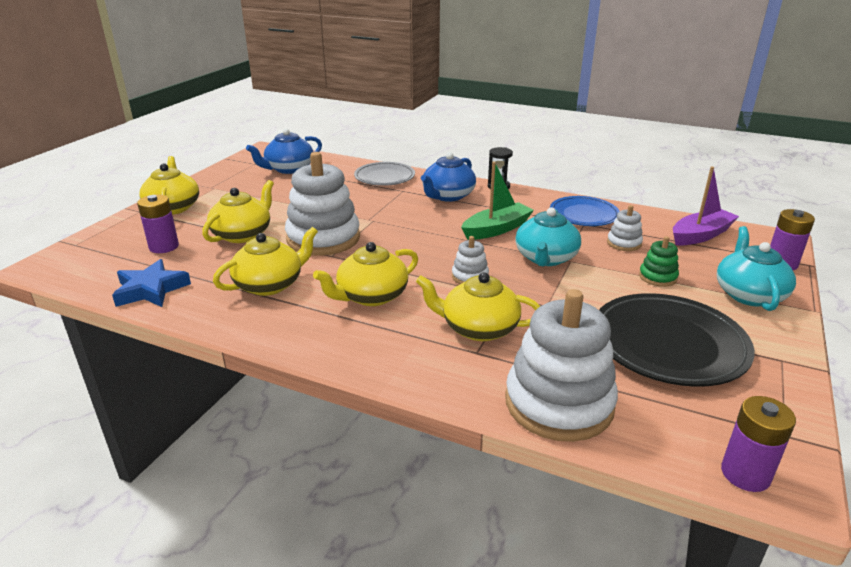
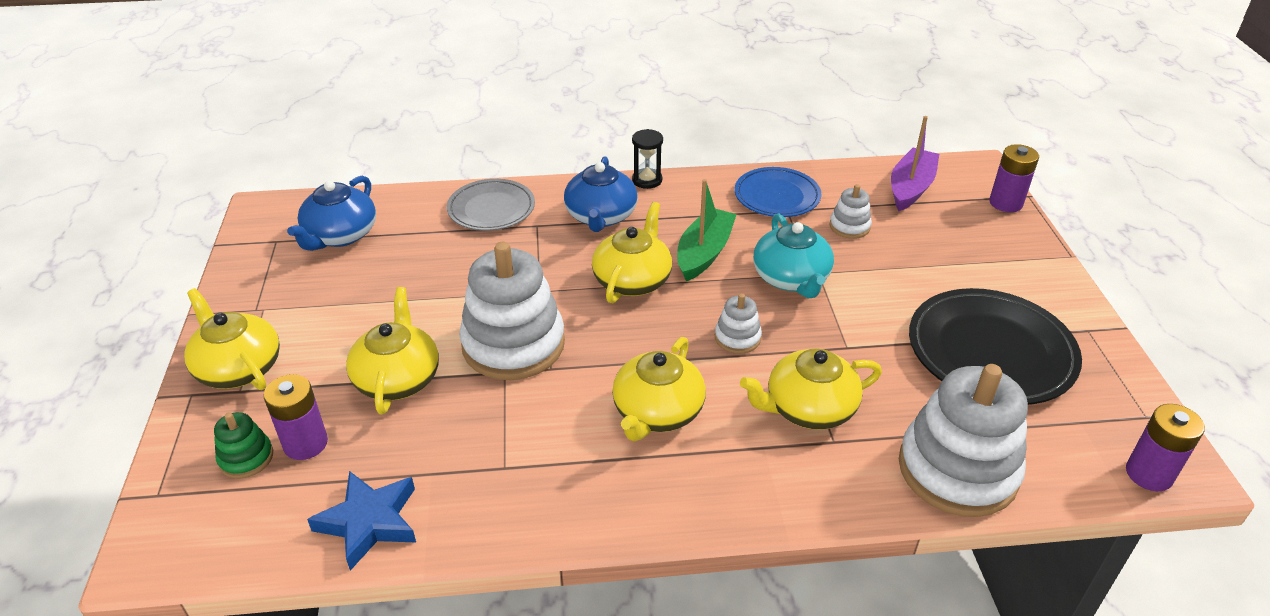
camera: 30 degrees left, 10 degrees up
(270, 284) = (520, 446): yellow teapot -> yellow teapot (632, 280)
(657, 277) = (916, 264): green stacking toy -> green stacking toy (246, 458)
(748, 294) = (1007, 256): turquoise teapot -> none

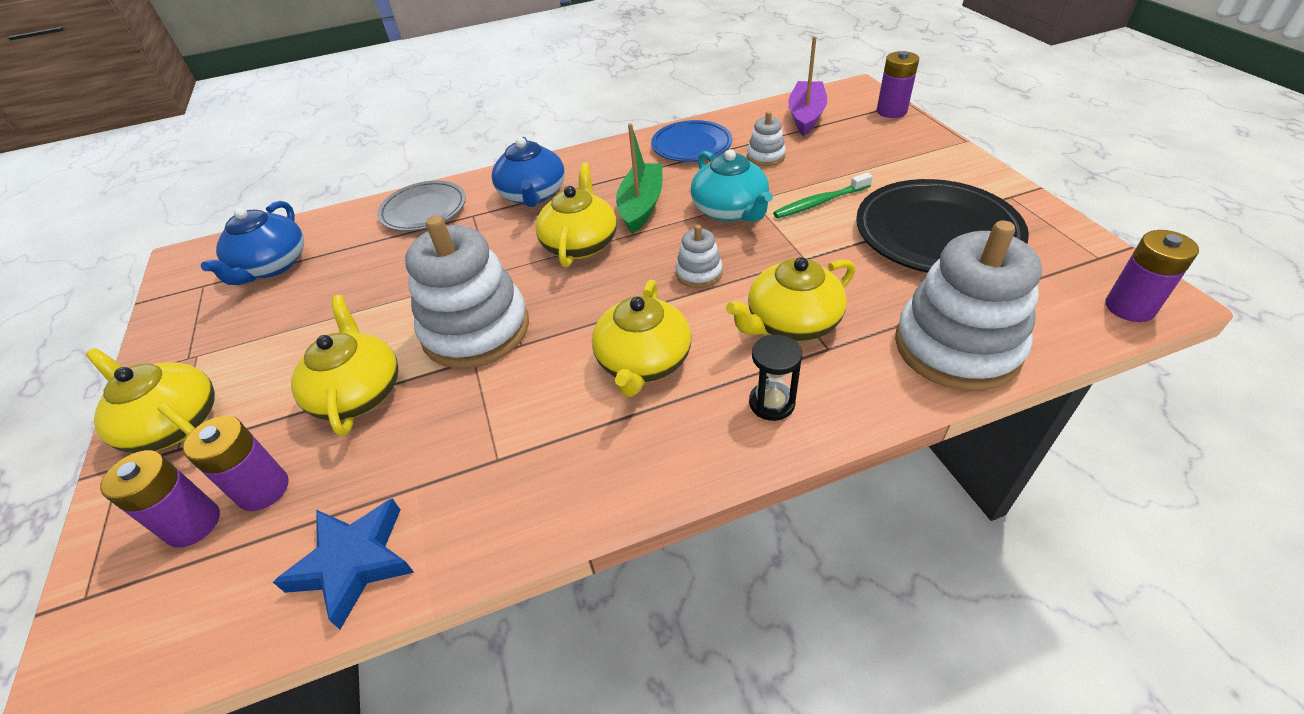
camera: 10 degrees left, 5 degrees up
(246, 458) = (193, 524): green stacking toy -> purple battery
(647, 180) = (568, 156): black hourglass -> black hourglass (771, 403)
(885, 291) = (820, 202): none -> green toothbrush

